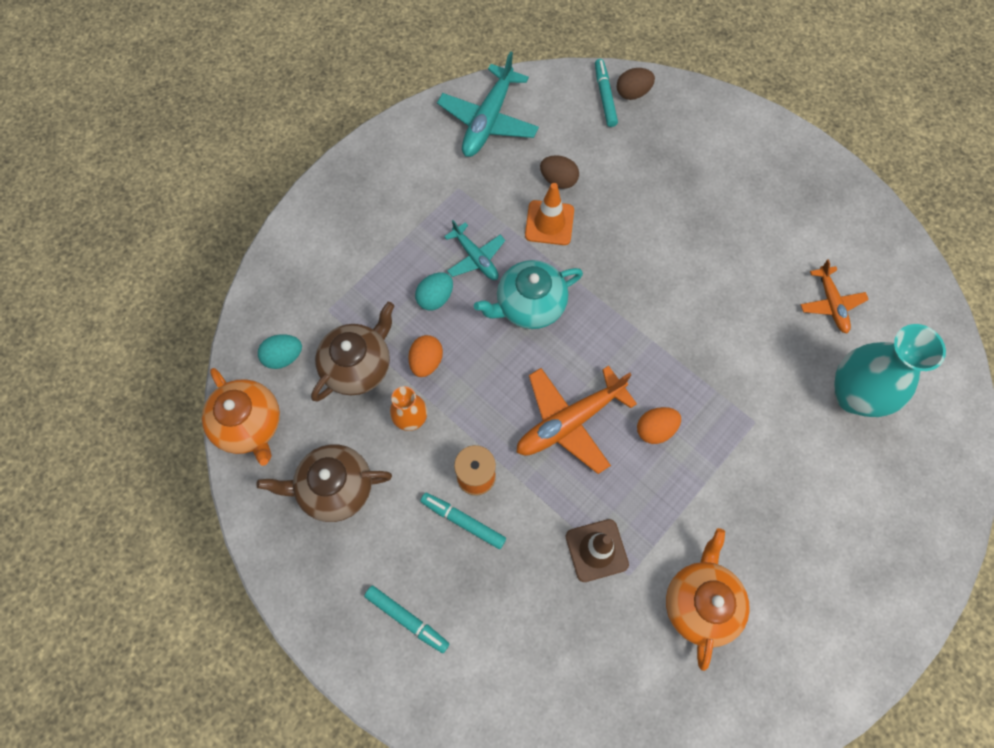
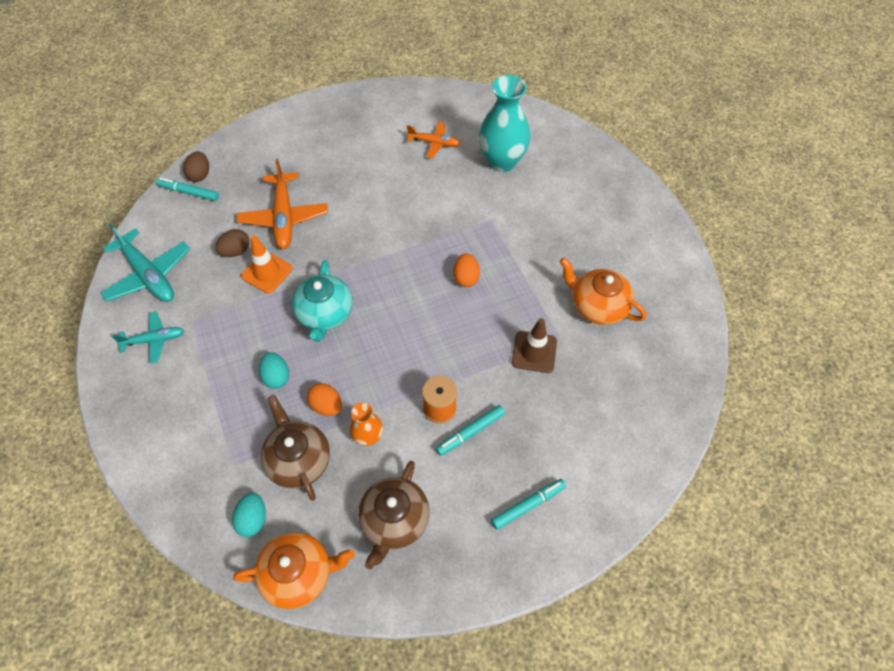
camera: 65 degrees left, 10 degrees down
(475, 258) = (261, 334): turquoise plane -> turquoise plane (154, 340)
(569, 422) = (431, 328): orange plane -> orange plane (284, 217)

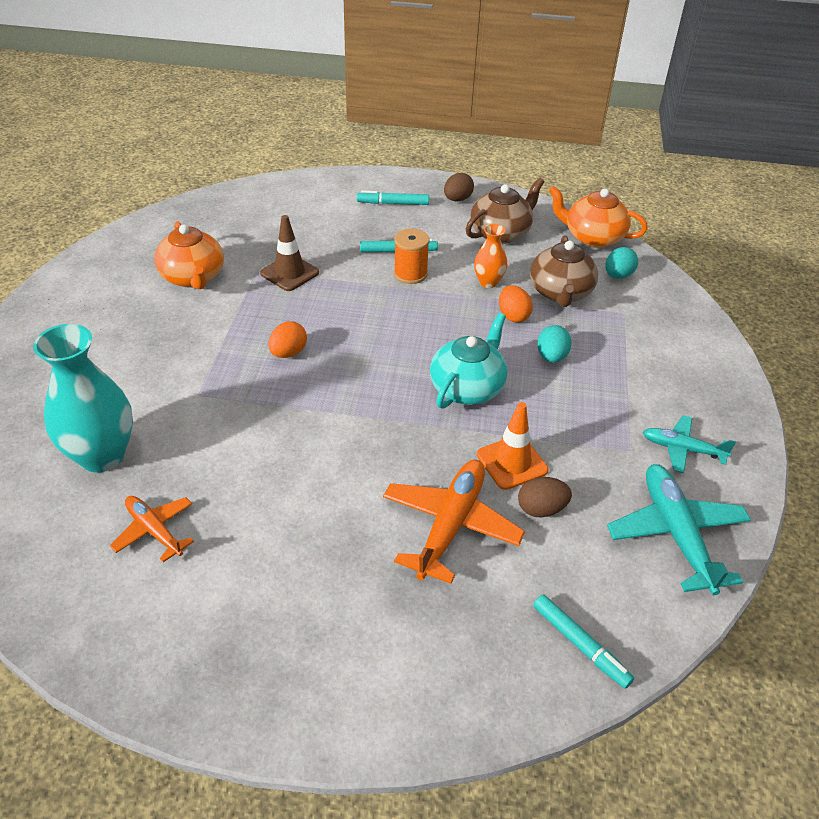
camera: 150 degrees left, 15 degrees down
(200, 175) = (550, 672): brown egg -> brown egg (457, 199)

